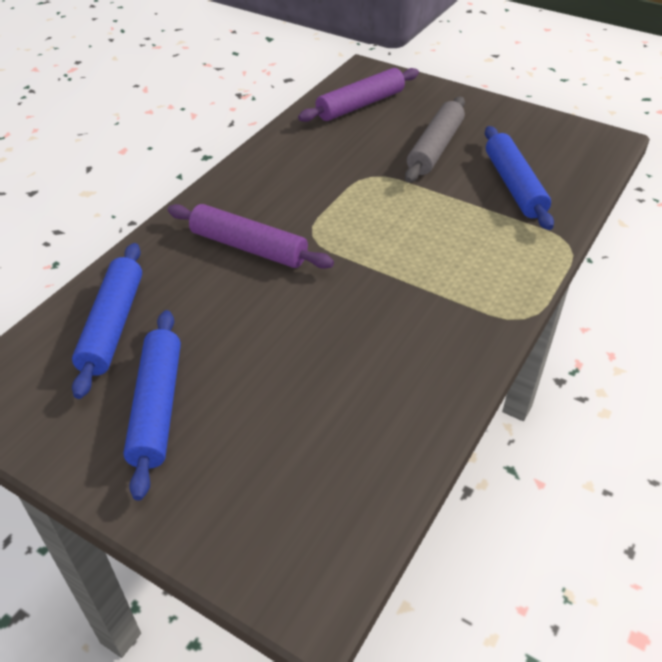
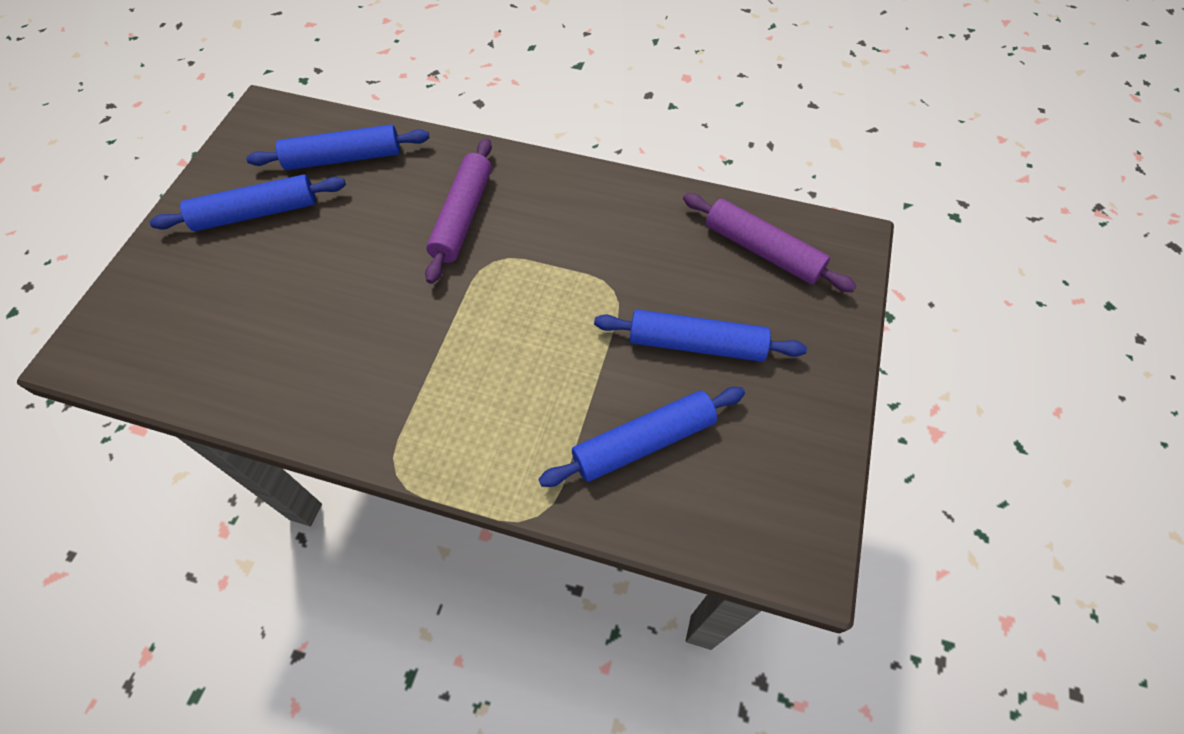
camera: 75 degrees right, 15 degrees up
(435, 148) = (696, 344): grey rolling pin -> blue rolling pin

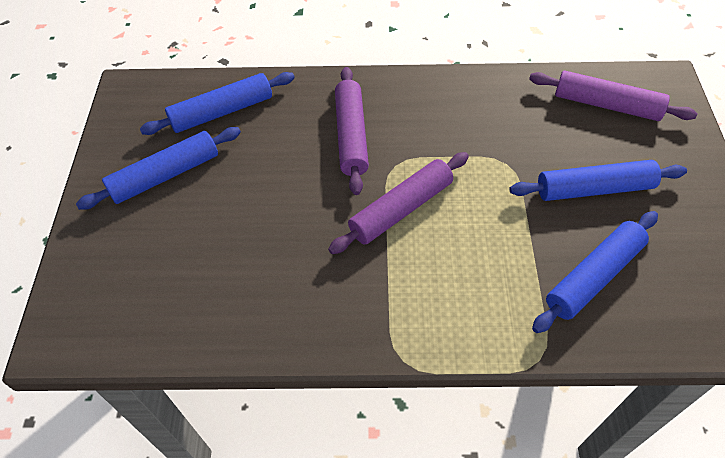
camera: 15 degrees left, 5 degrees down
(474, 311) = (401, 209): none -> purple rolling pin

